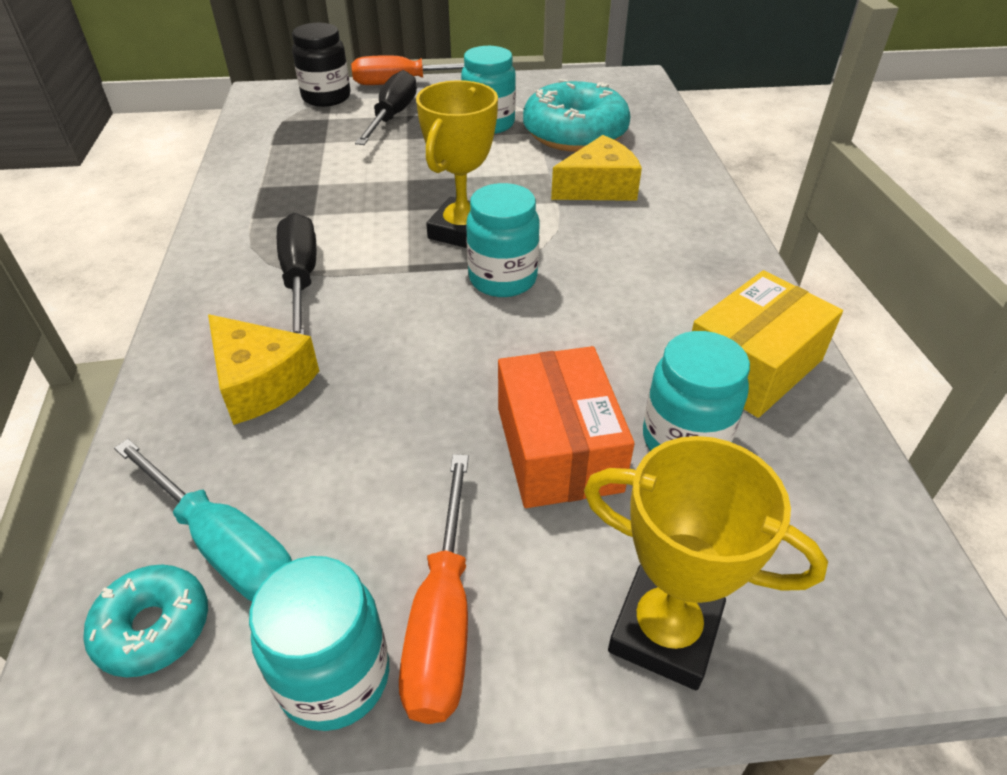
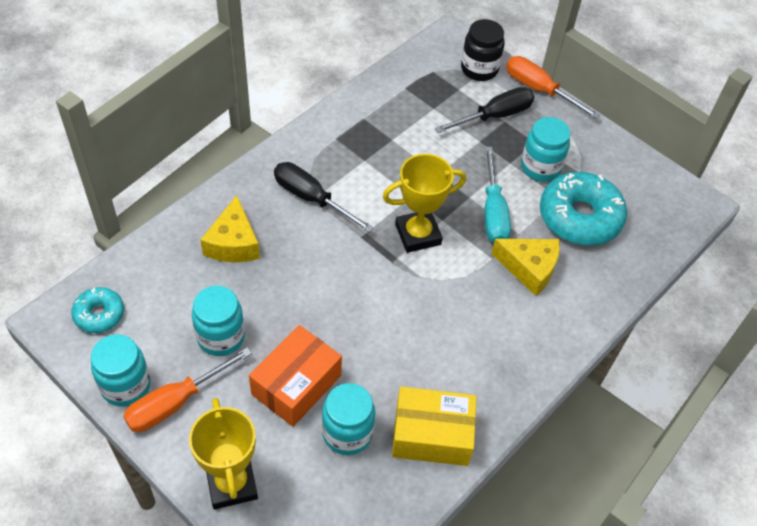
camera: 45 degrees right, 10 degrees up
(224, 545) = (147, 305): turquoise screwdriver -> turquoise screwdriver (493, 212)
(300, 278) = (311, 198): black screwdriver -> black screwdriver turned 90 degrees counterclockwise
(503, 279) = (394, 281): turquoise jar -> turquoise jar (221, 337)

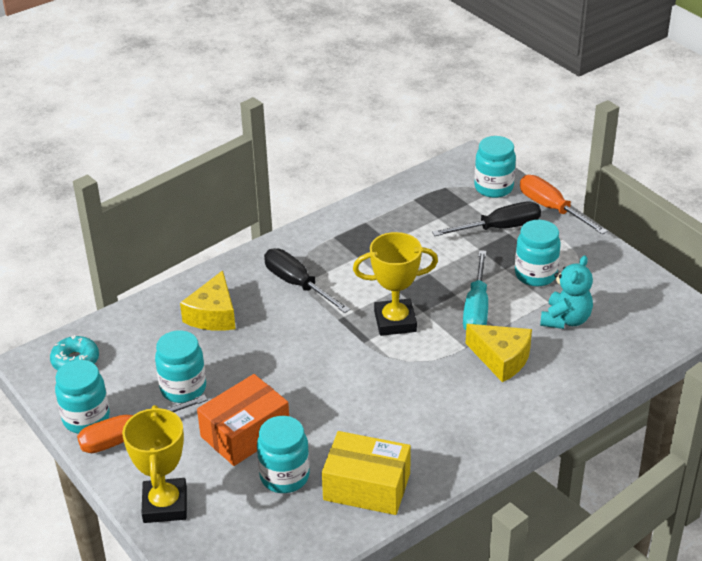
camera: 15 degrees right, 15 degrees down
(479, 69) = (493, 188): black jar -> turquoise jar
(579, 217) = (565, 320): turquoise donut -> turquoise teddy bear

